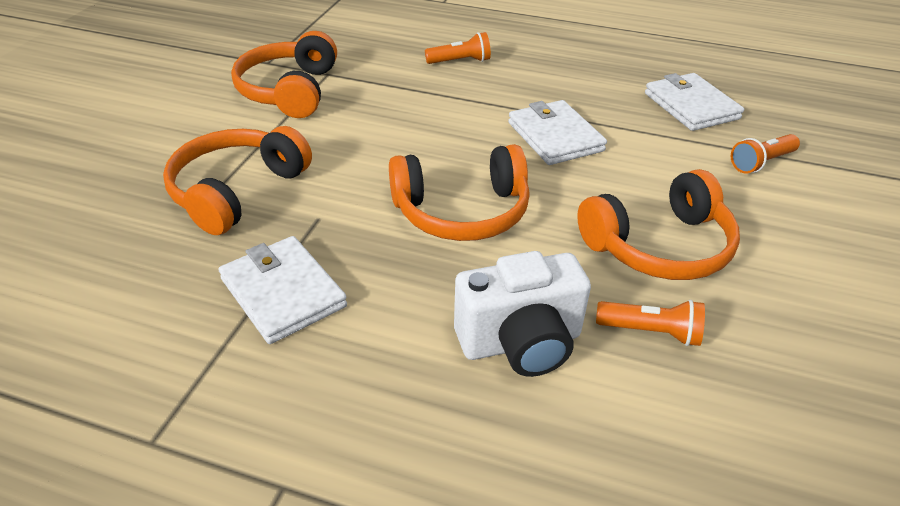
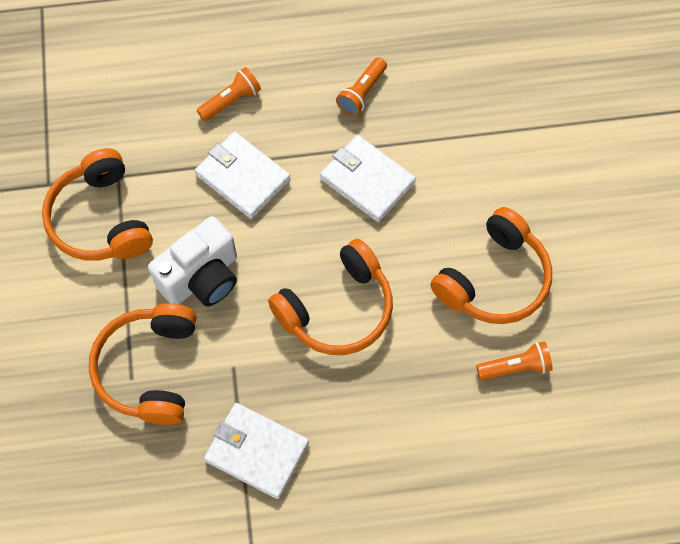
camera: 25 degrees left, 25 degrees up
(520, 343) = (437, 417): white camera -> white camera (202, 278)
(691, 106) = (463, 83): white wallet -> white wallet (242, 177)
(761, 163) = (540, 142): orange flashlight -> orange flashlight (362, 93)

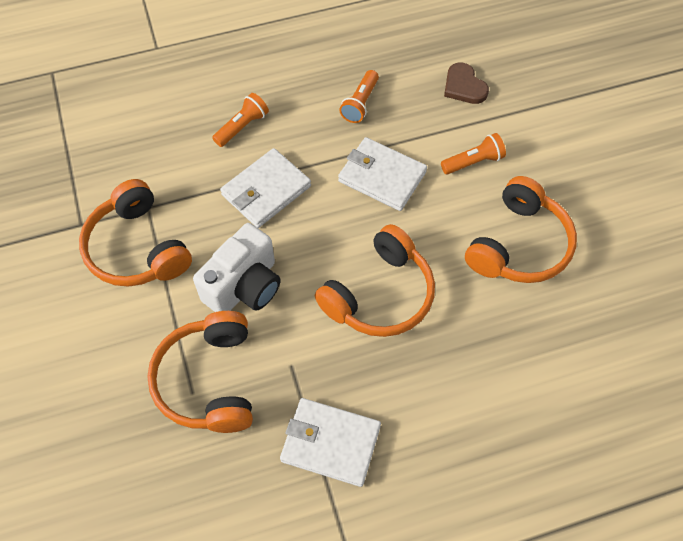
camera: 10 degrees left, 5 degrees down
(242, 177) = (266, 190): white wallet -> white wallet turned 75 degrees counterclockwise
(479, 90) = (464, 86): none -> brown heart
(515, 367) = (559, 321): orange flashlight -> orange flashlight (473, 162)

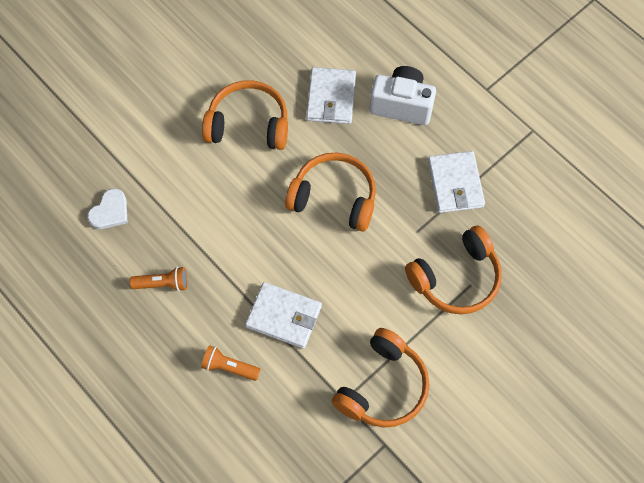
camera: 115 degrees left, 5 degrees up
(244, 286) = (374, 291): white camera -> white camera (402, 105)
(382, 176) = (230, 237): white wallet -> white wallet (331, 98)
(464, 86) = (110, 211): brown heart -> white heart
(473, 162) = (186, 178): orange flashlight -> none

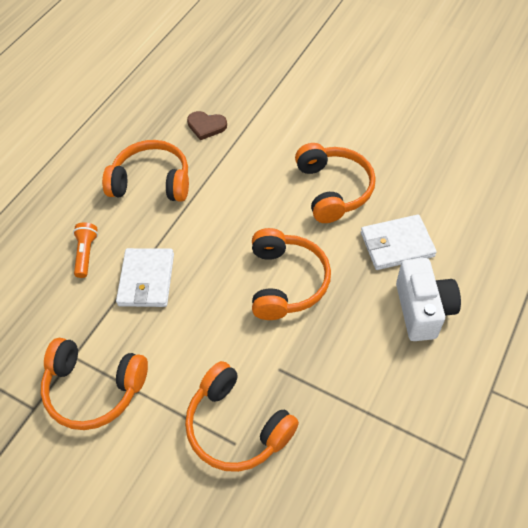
camera: 75 degrees right, 10 degrees down
(110, 211) = (206, 126): white heart -> brown heart
(163, 284) = (152, 181): orange flashlight -> orange headphones
(455, 184) = (352, 392): white wallet -> none

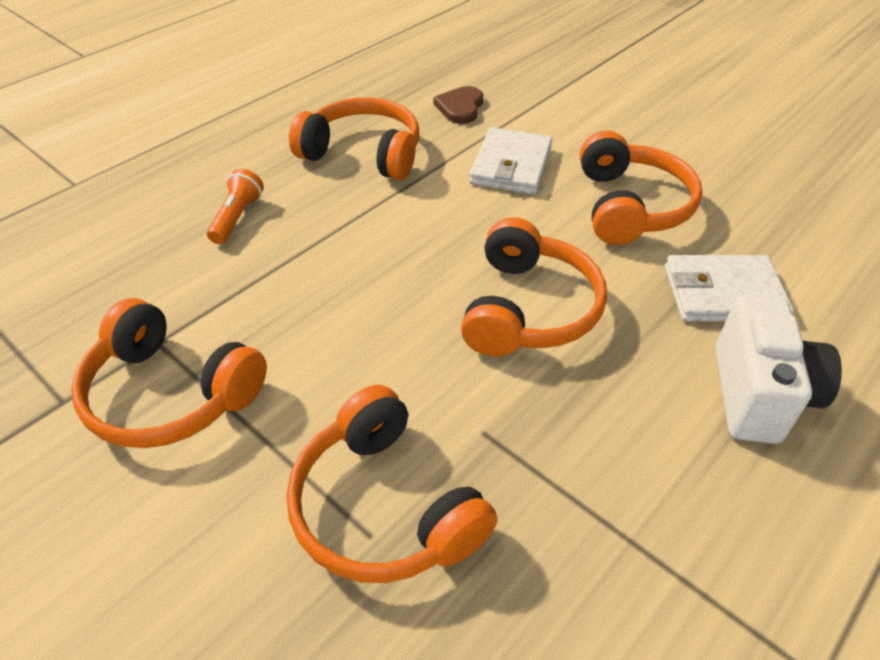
camera: 10 degrees right, 10 degrees down
(146, 280) = (311, 265): white wallet -> white wallet (511, 166)
(206, 126) = (460, 107): brown heart -> brown heart turned 75 degrees clockwise

